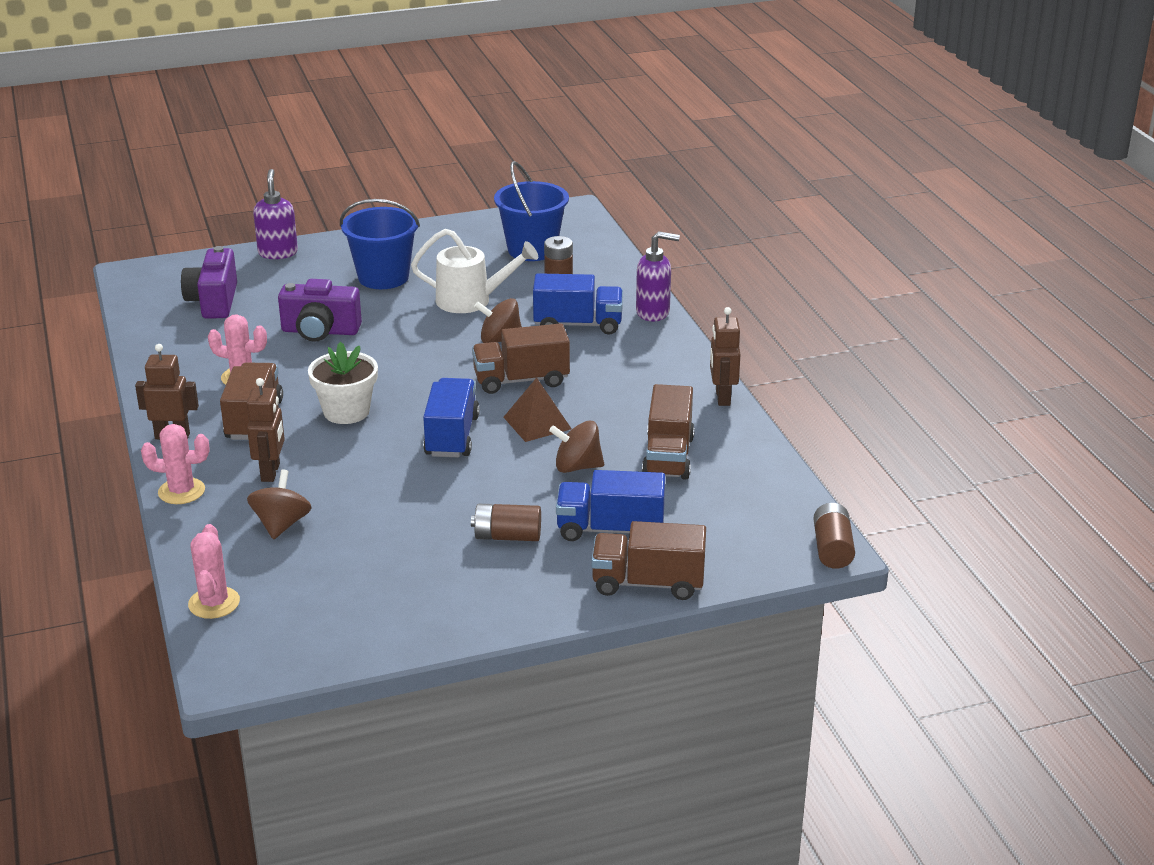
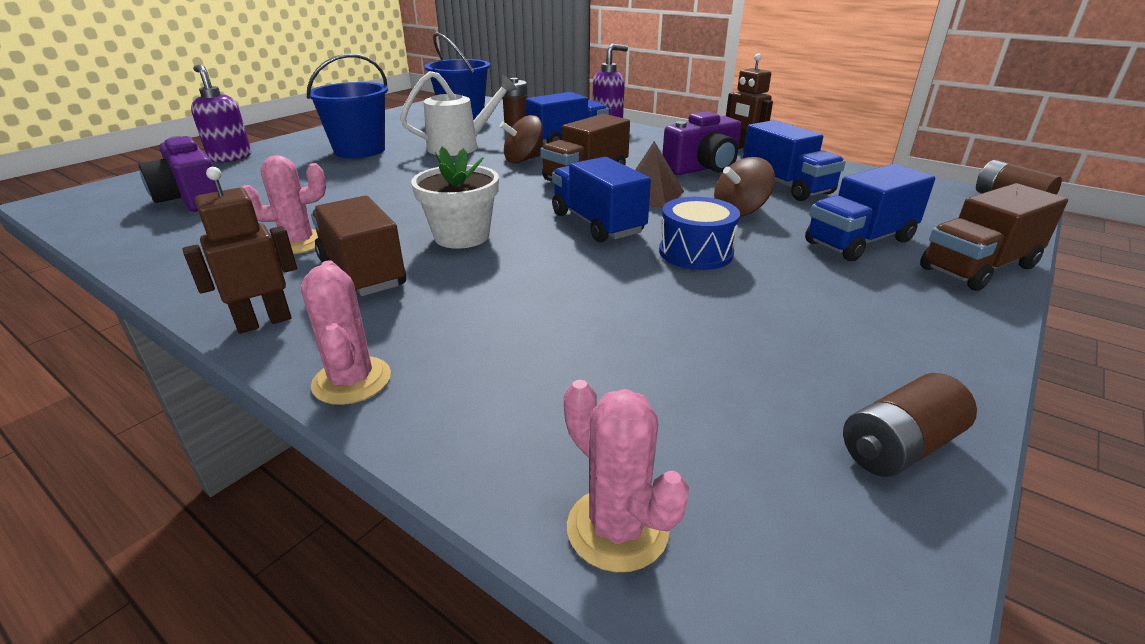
camera: 35 degrees left, 0 degrees up
(181, 491) = (352, 380): pink cactus -> pink cactus turned 75 degrees counterclockwise
(271, 472) = (454, 314): brown robot -> none
(281, 524) = (551, 364): brown spinning top -> none
(320, 331) = (345, 191): purple camera -> purple camera (703, 168)
(477, 489) = (696, 252): none -> blue drum
(507, 536) = (798, 278): brown battery -> brown battery (899, 447)
(668, 456) = (786, 186): brown truck -> blue truck

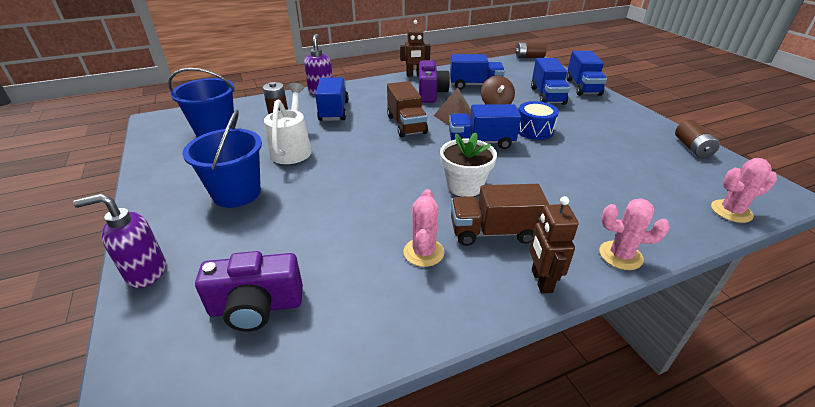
camera: 60 degrees left, 5 degrees up
(524, 160) = (353, 134): brown spinning top -> none
(978, 268) = (582, 87): brown truck -> blue truck

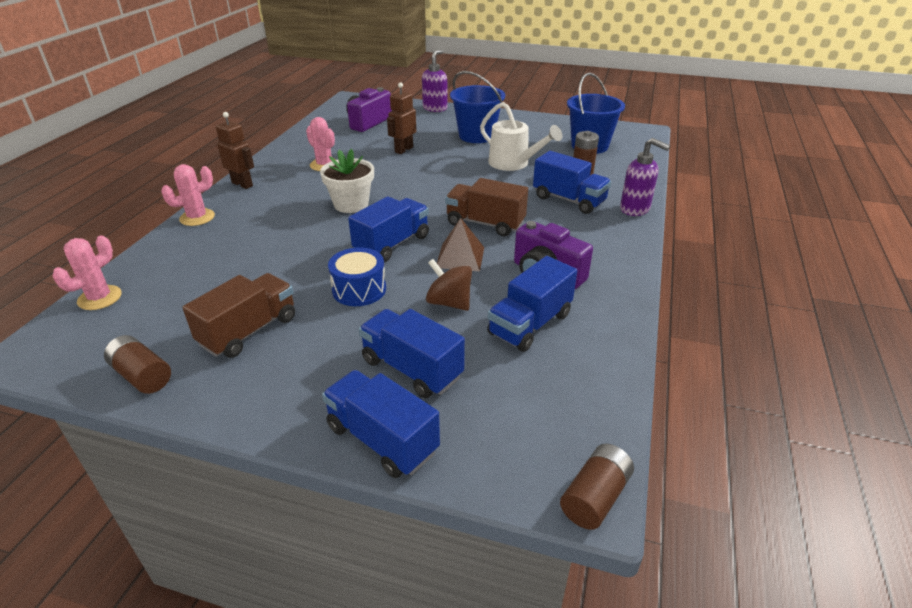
camera: 130 degrees right, 0 degrees up
(414, 75) = (628, 292): brown robot -> brown robot (403, 150)
(493, 232) = (295, 190): brown truck -> brown truck (249, 331)

